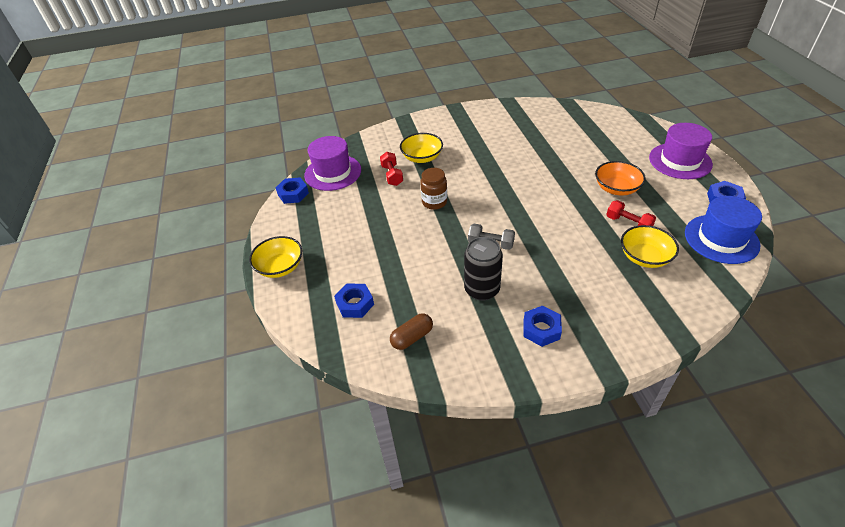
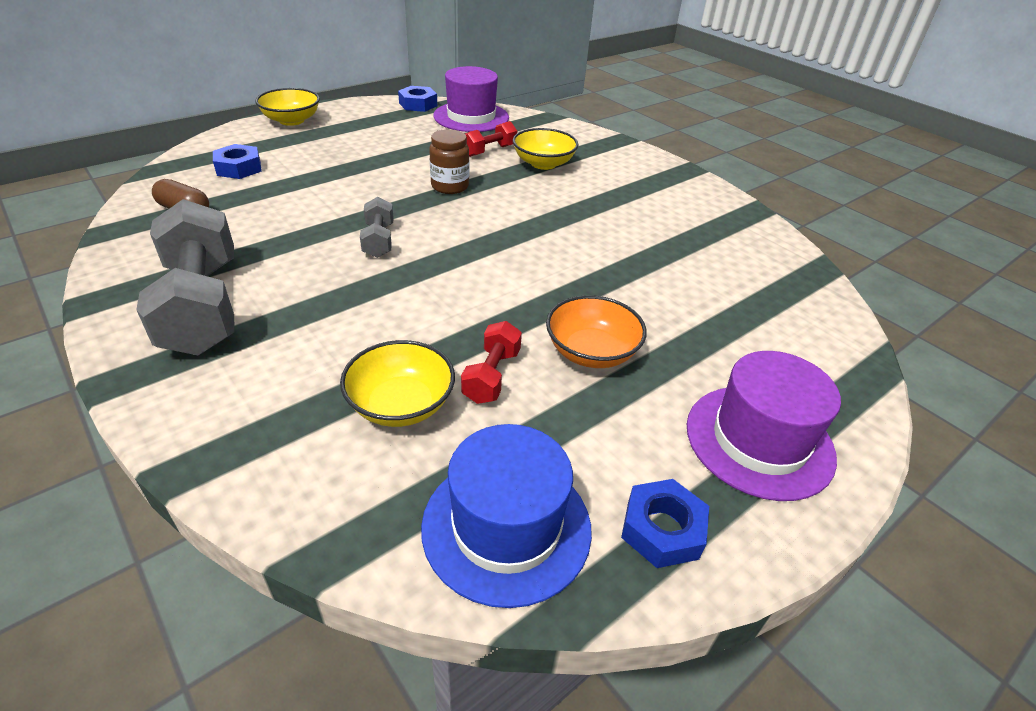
camera: 60 degrees right, 5 degrees down
(482, 289) = (279, 246): black can -> none
(541, 329) = (202, 305): blue nut -> grey dumbbell

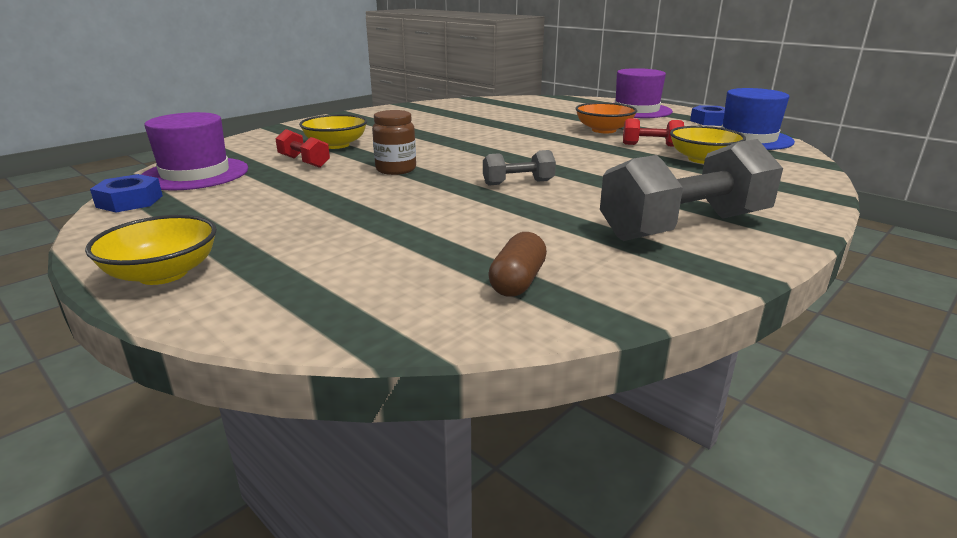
camera: 95 degrees left, 15 degrees down
(239, 168) = (370, 275): blue nut -> none

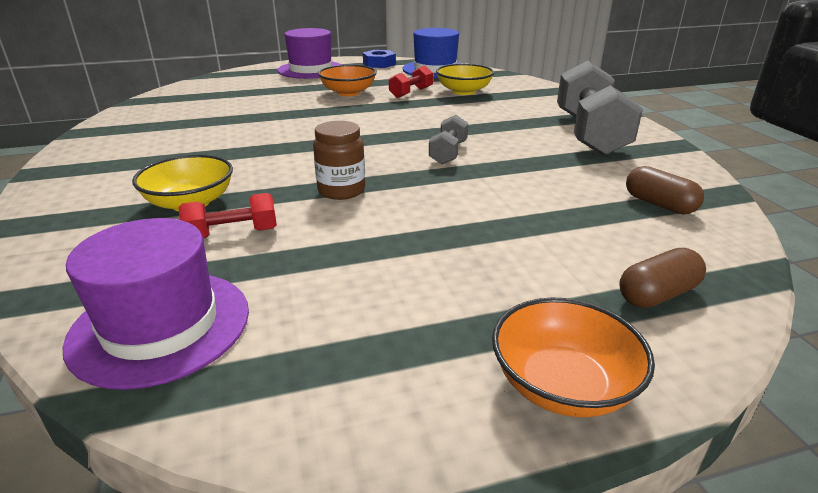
camera: 60 degrees left, 5 degrees up
(130, 201) = (227, 405): blue nut -> none
(163, 274) = (562, 385): yellow bowl -> orange bowl
(309, 295) = (657, 294): none -> brown capsule

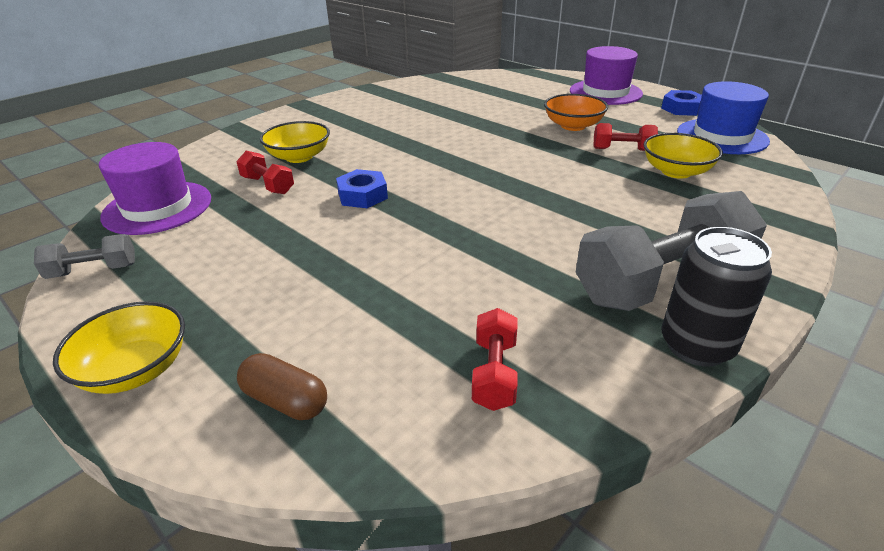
camera: 60 degrees right, 5 degrees up
(341, 190) = (362, 195): brown jar -> blue nut
(448, 153) = (488, 214): grey dumbbell -> grey dumbbell (93, 270)
(562, 385) = (136, 369): orange bowl -> yellow bowl
(659, 146) = (696, 345): none -> black can
(659, 204) = (494, 373): brown capsule -> red dumbbell

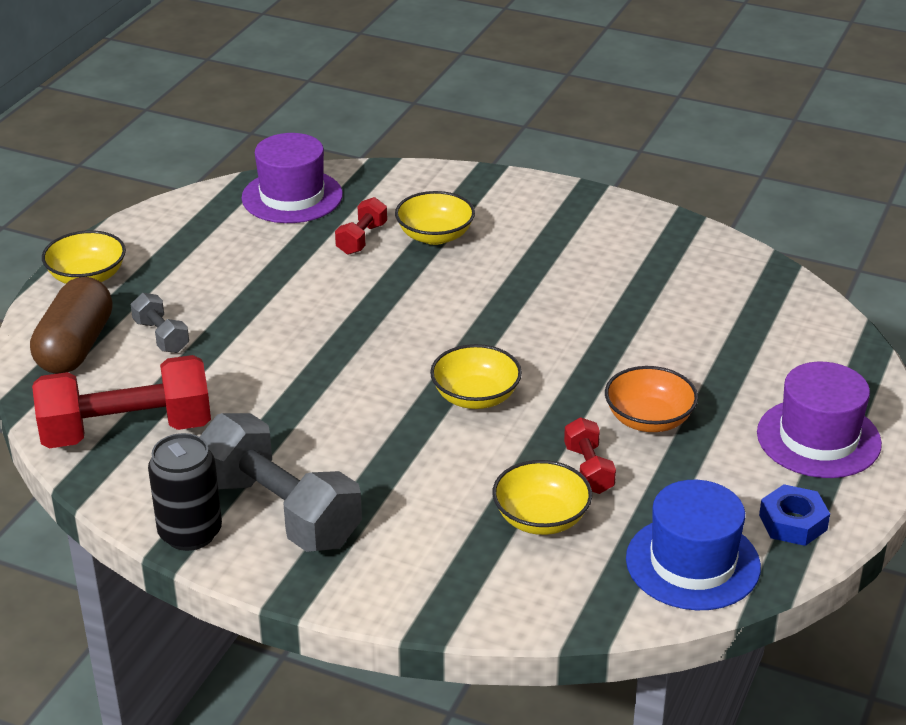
camera: 70 degrees right, 0 degrees up
(93, 270) = (187, 210): grey dumbbell -> grey dumbbell (161, 336)
(285, 400) = (75, 347): brown capsule -> brown capsule, size x1.78
(362, 195) = (367, 301): blue nut -> none
(494, 373) = (127, 431): red dumbbell -> red dumbbell, size x2.09
(523, 172) = (475, 397): none -> yellow bowl

